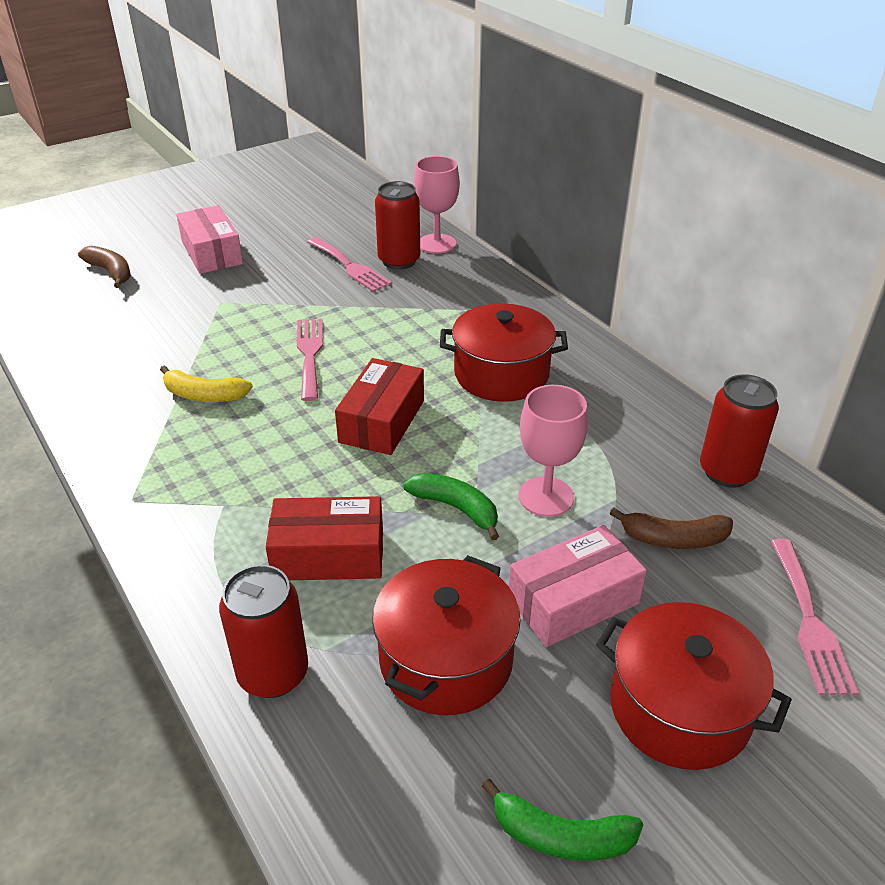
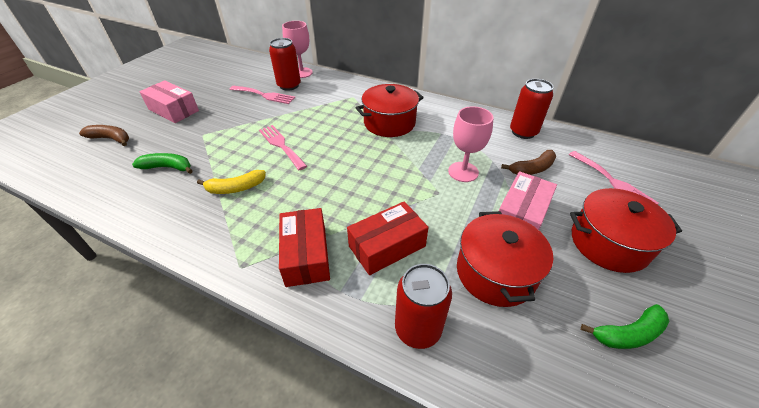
camera: 30 degrees left, 5 degrees up
(382, 421) = (351, 165): red box -> red box (306, 255)
(456, 508) = (428, 194): green banana -> green banana (168, 167)

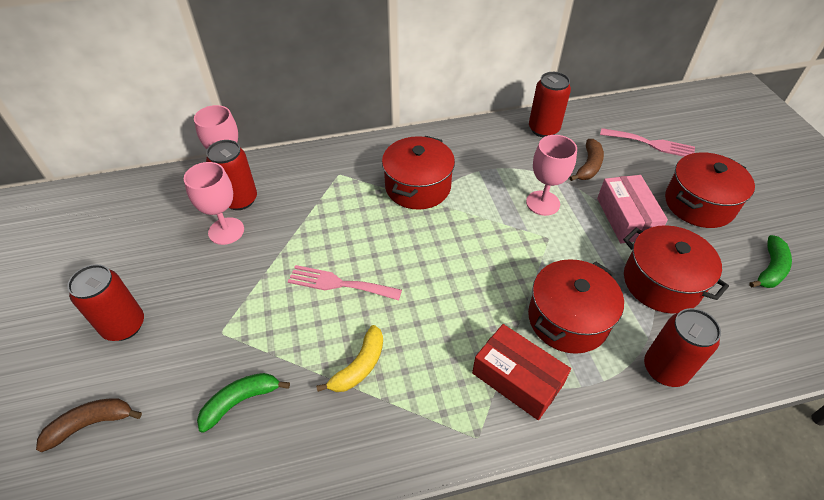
camera: 40 degrees left, 5 degrees up
(174, 110) = (124, 326): pink box -> red can
(264, 95) = (226, 231): pink fork -> pink goblet
(387, 246) = (568, 319): red box -> red pot

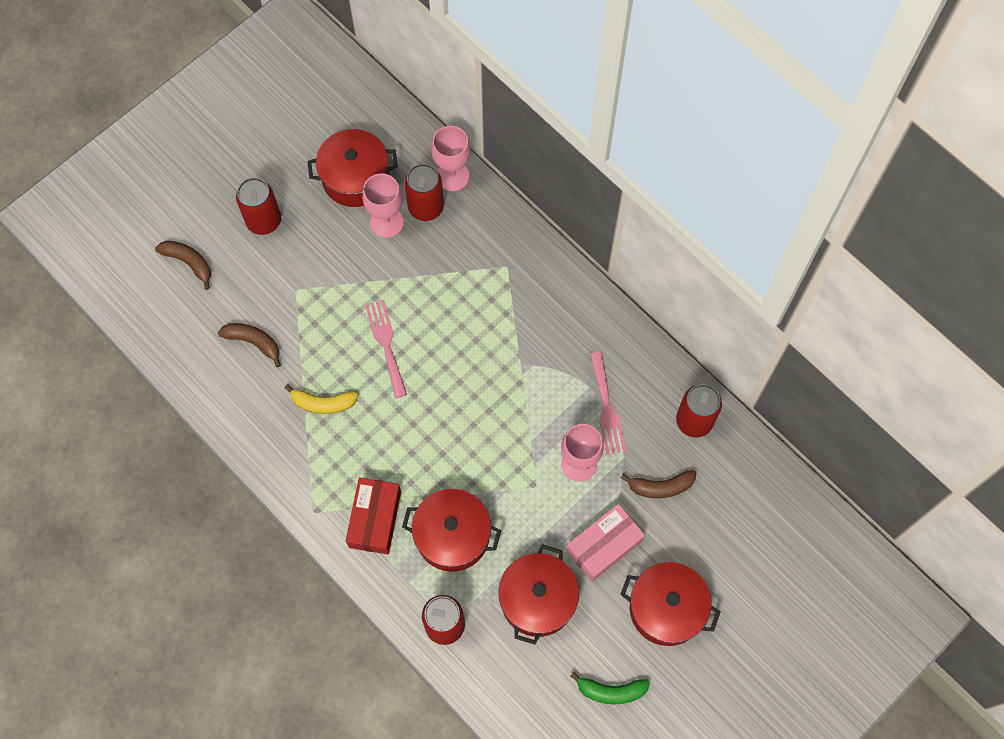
camera: 60 degrees right, 20 degrees up
(240, 401) = (253, 342): green banana -> brown banana
(418, 187) = (532, 344): red pot -> red pot (355, 178)
(651, 144) = (738, 537): pink fork -> pink fork (607, 408)

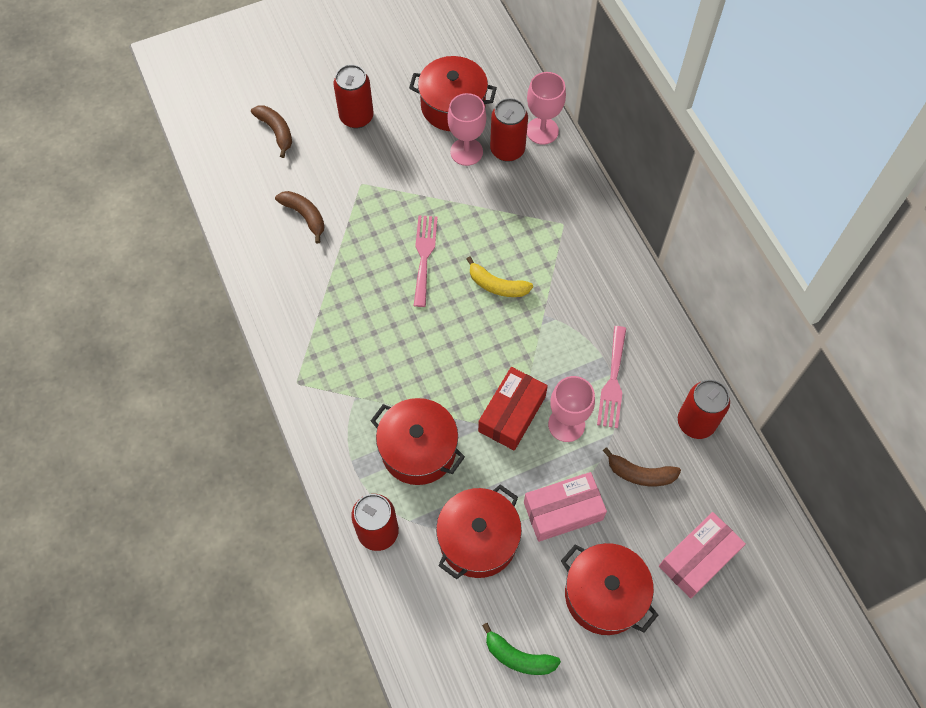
camera: 20 degrees right, 5 degrees down
(323, 403) = (345, 289): yellow banana -> yellow banana (497, 285)
(374, 519) = (351, 409): red box -> red box (512, 414)
(736, 546) = (698, 558): none -> pink box

